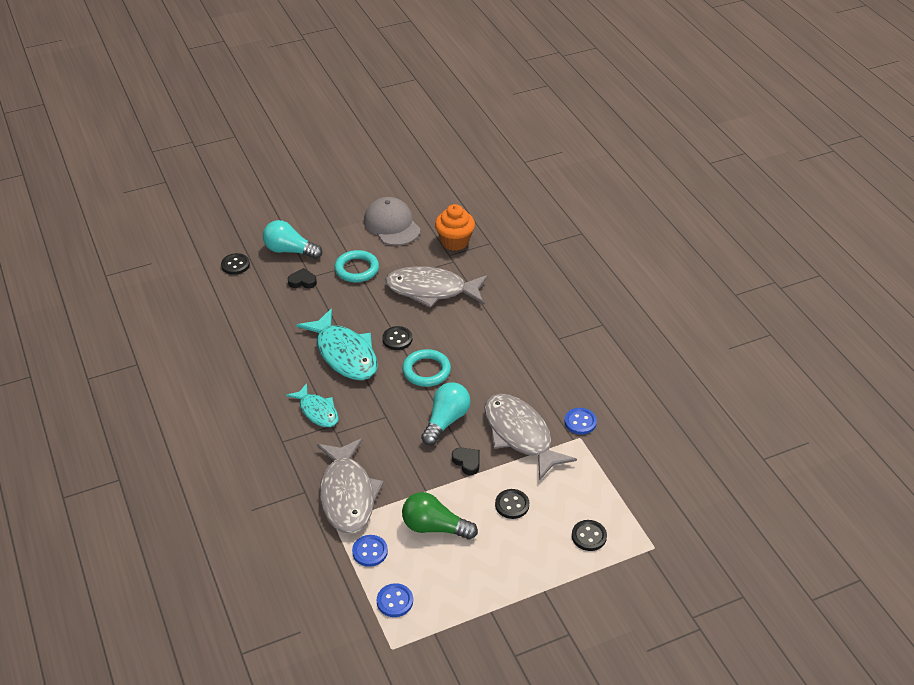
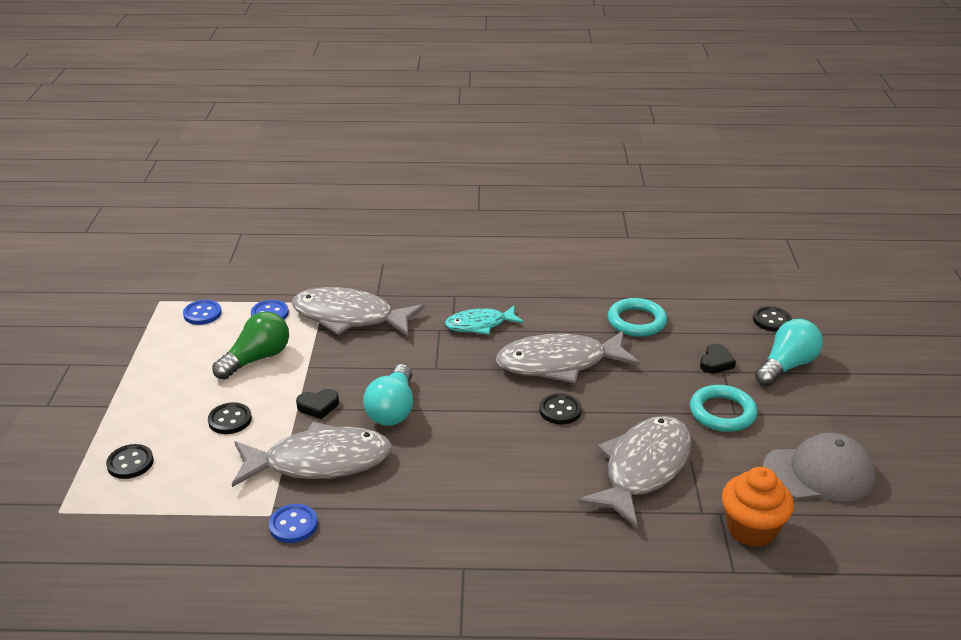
camera: 115 degrees right, 10 degrees down
(344, 354) = (559, 363): turquoise fish -> grey fish
(426, 371) = (486, 418): turquoise ring -> turquoise ring (636, 321)
(446, 421) = (392, 409): turquoise light bulb -> turquoise light bulb turned 45 degrees clockwise

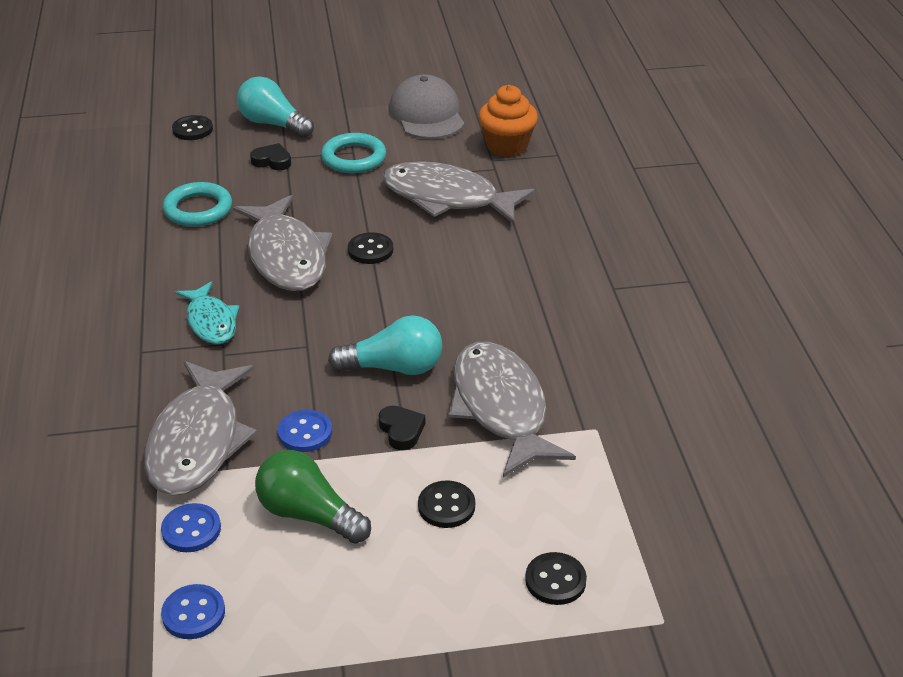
camera: 100 degrees left, 5 degrees up
(293, 525) = (604, 407): blue button -> blue button (305, 433)

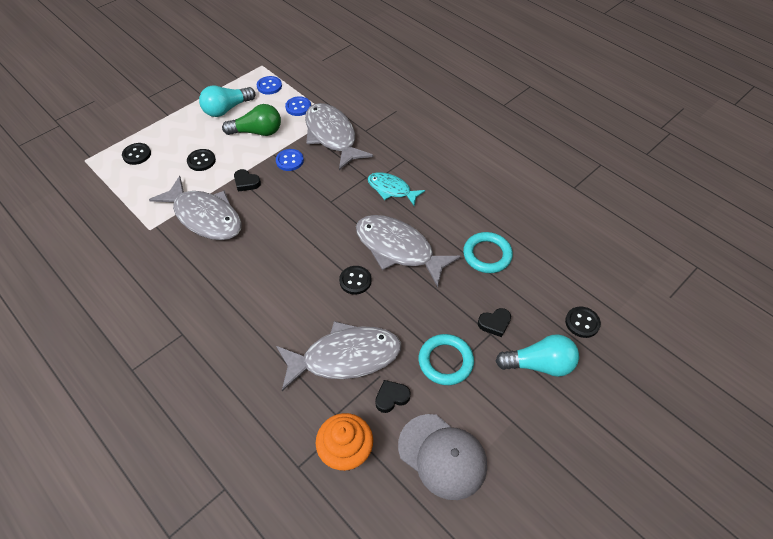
camera: 145 degrees right, 15 degrees up
(394, 367) = (276, 211): turquoise light bulb -> turquoise light bulb (227, 109)
(432, 158) = (391, 397): none -> black heart

